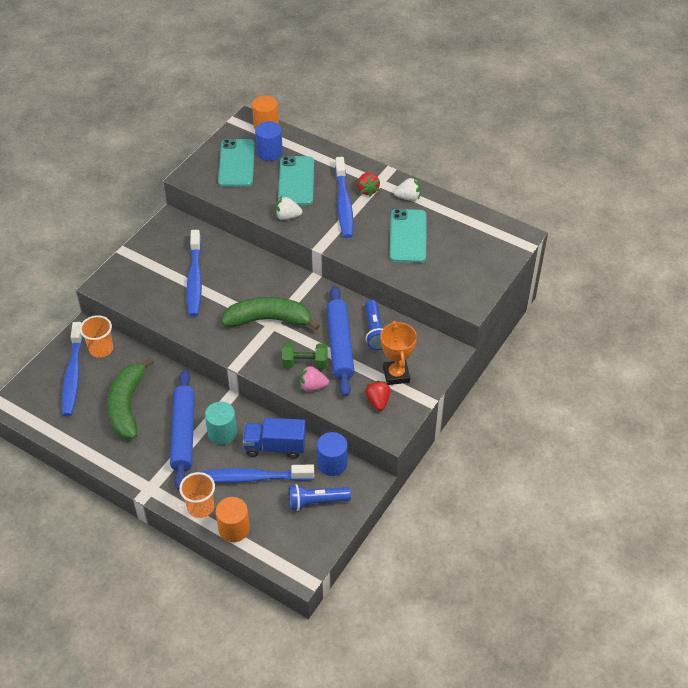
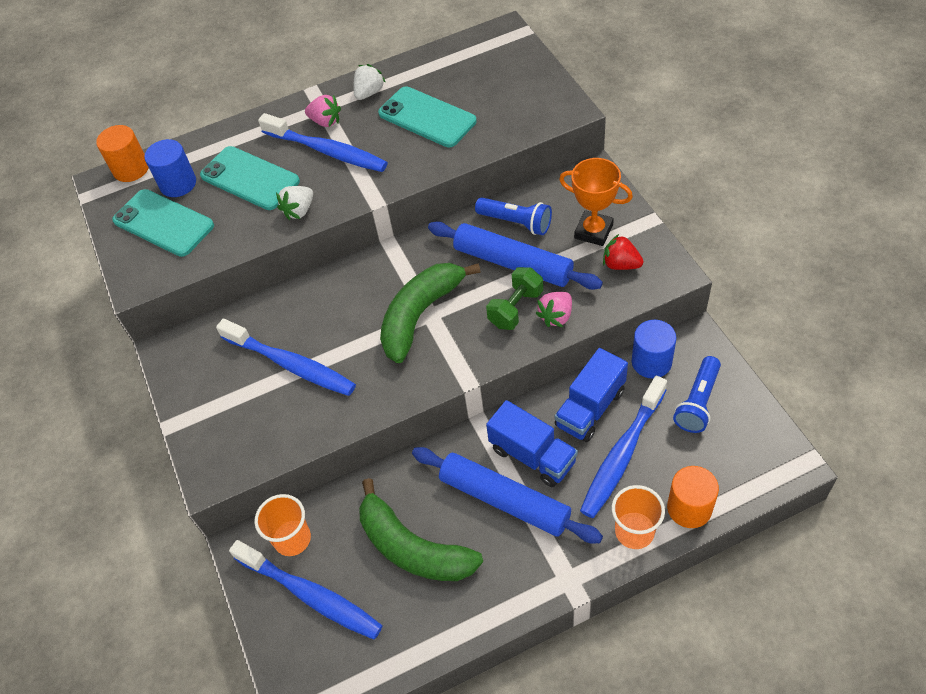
camera: 50 degrees left, 5 degrees up
(222, 433) = (532, 455): turquoise cylinder -> blue truck
(367, 190) = (325, 121): red strawberry -> pink strawberry

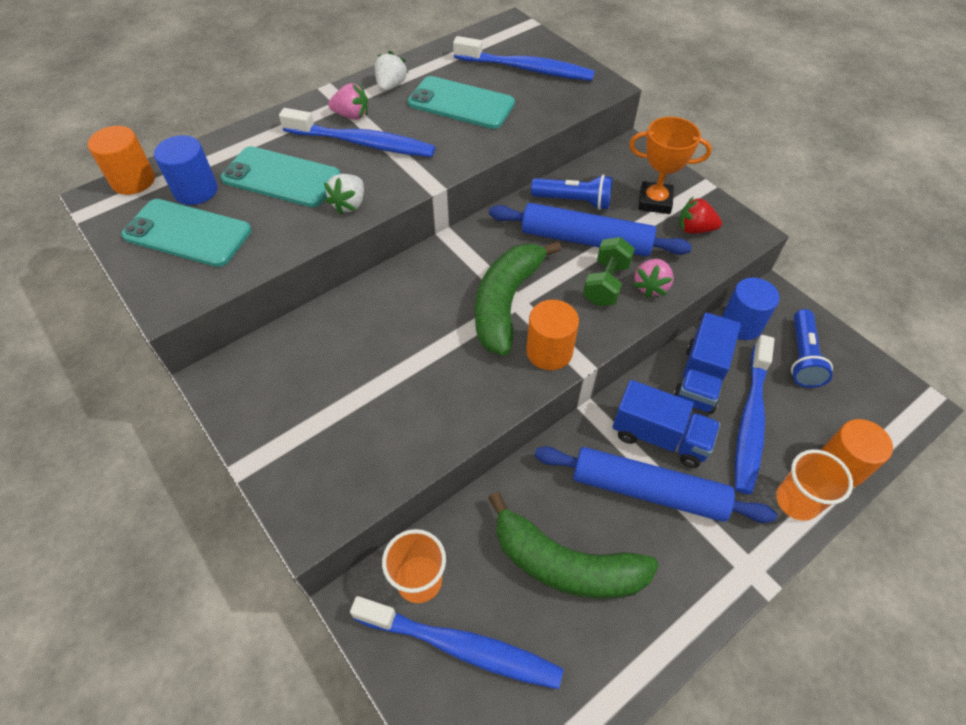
camera: 20 degrees left, 0 degrees up
(291, 364) = (374, 375): blue toothbrush -> blue toothbrush (526, 69)
(442, 364) = (549, 351): none -> orange cylinder

